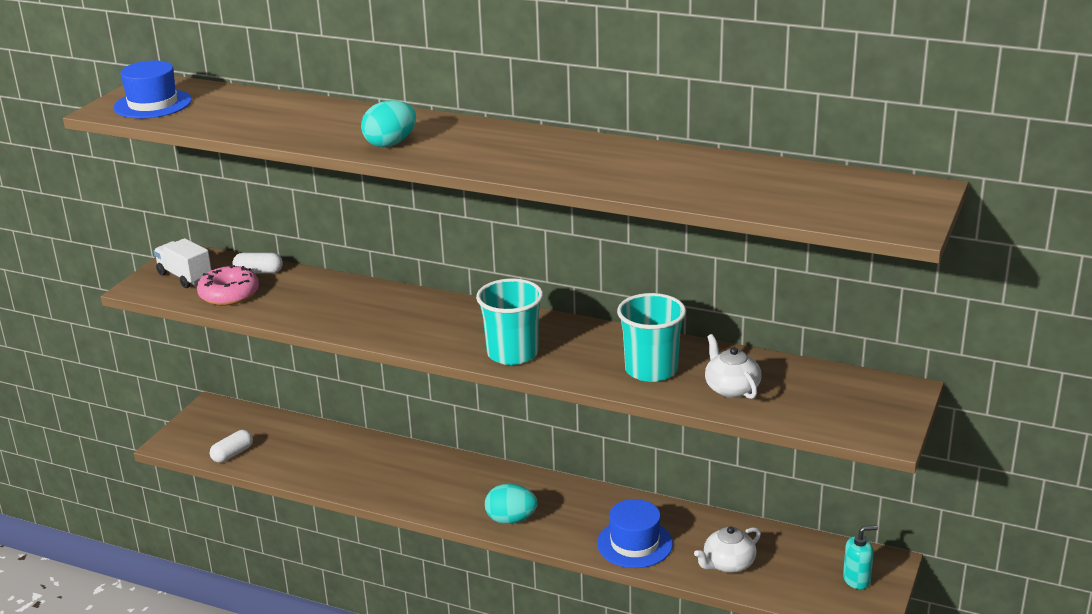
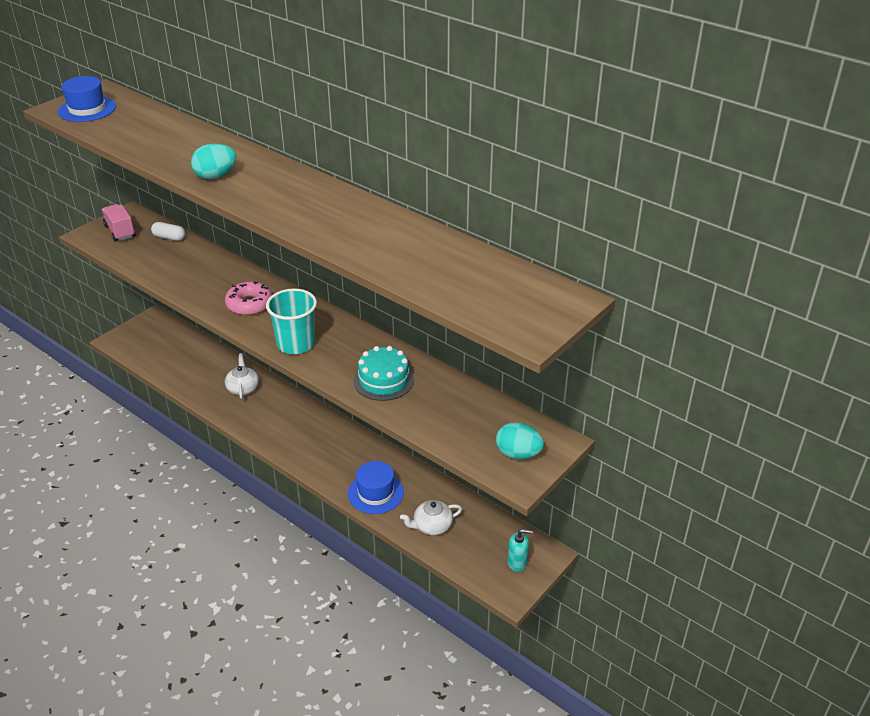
camera: 15 degrees right, 10 degrees up
(185, 276) = (120, 231): white truck -> pink truck
(229, 294) = (139, 252): pink donut -> pink donut (249, 304)
(232, 454) = (149, 357): white capsule -> none
(511, 519) = (302, 453): turquoise egg -> turquoise egg (518, 454)
(651, 370) = (383, 380): turquoise cup -> turquoise cake
(731, 388) = (431, 410): white teapot -> white teapot (243, 388)

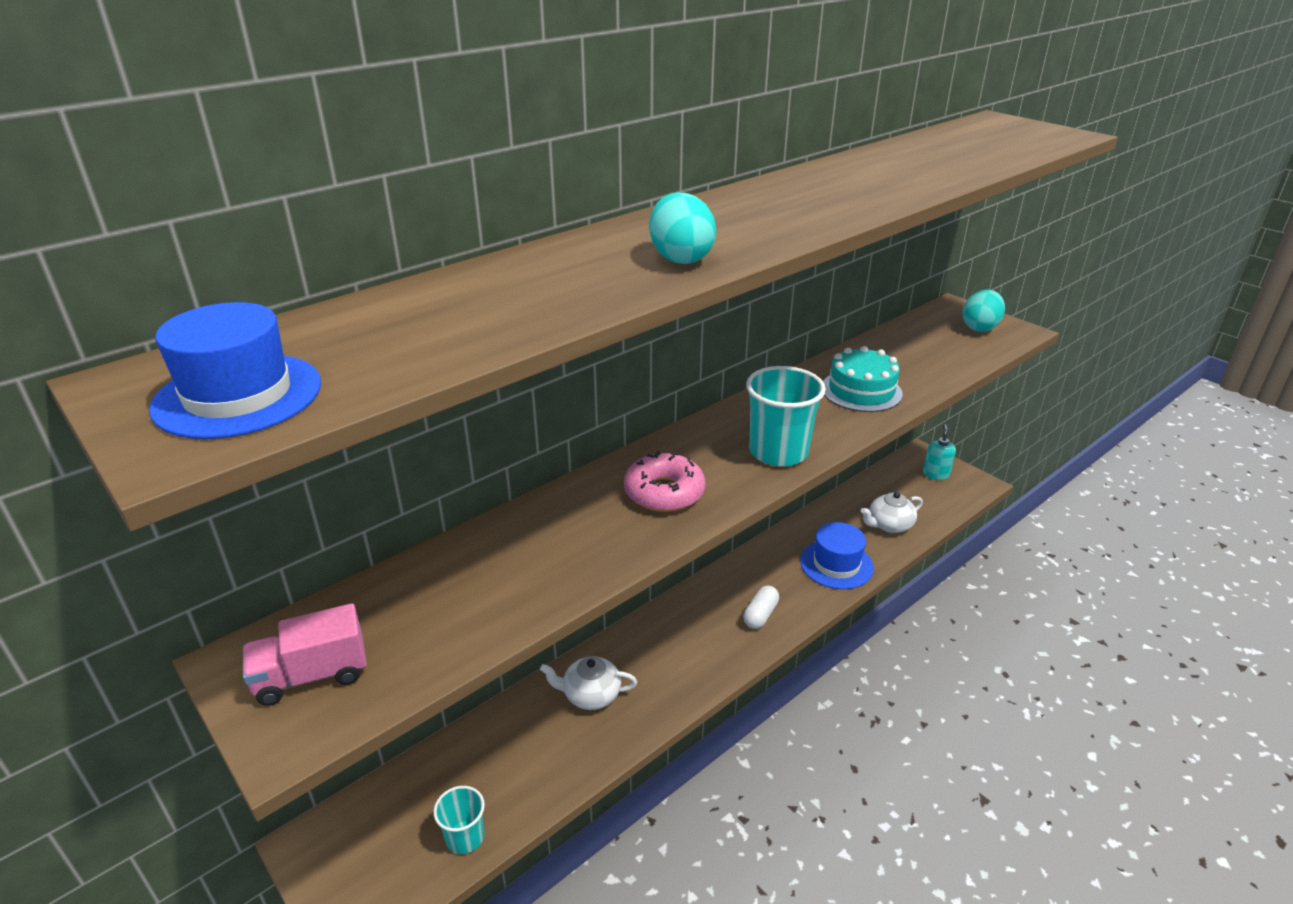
camera: 80 degrees left, 5 degrees down
(154, 361) = (465, 837): none -> turquoise cup
(169, 237) = (389, 592): white capsule -> white capsule (760, 615)
(432, 526) = (889, 525): white teapot -> white teapot turned 75 degrees clockwise

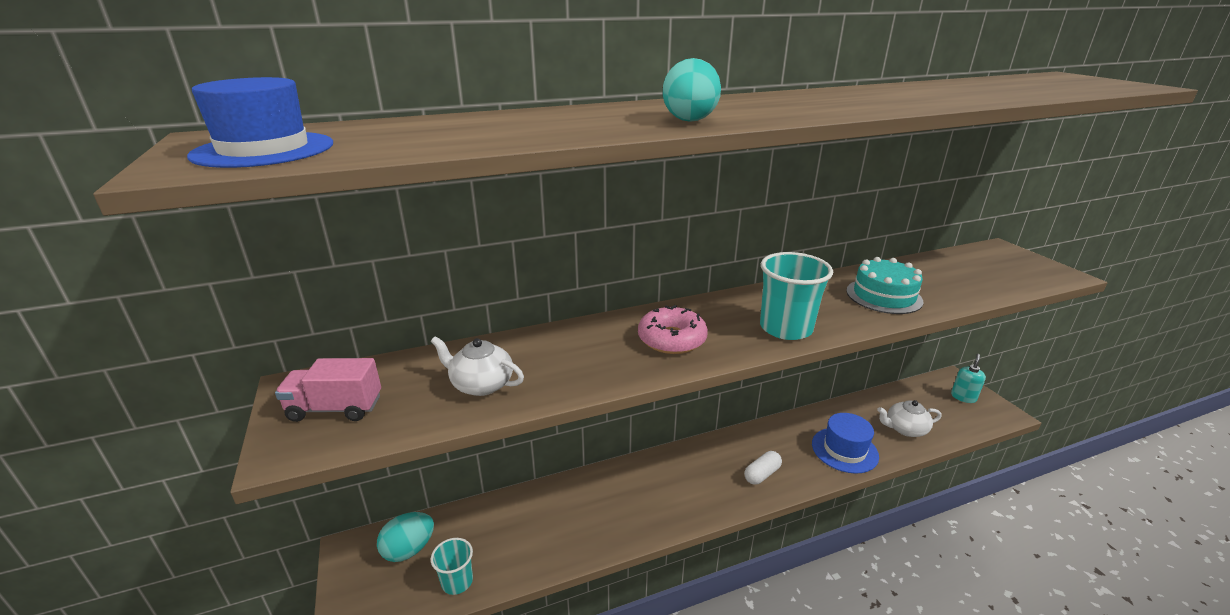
camera: 20 degrees right, 5 degrees down
(590, 695) = (598, 500): white teapot -> white teapot (481, 384)
(979, 327) = (1021, 266): turquoise egg -> turquoise egg (409, 550)

